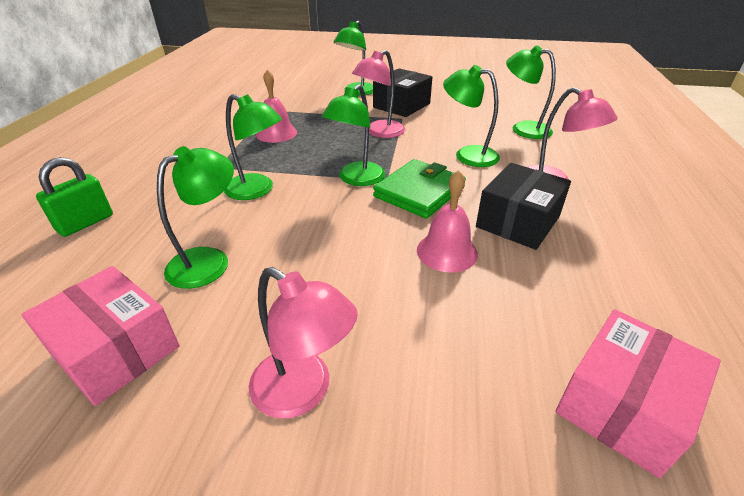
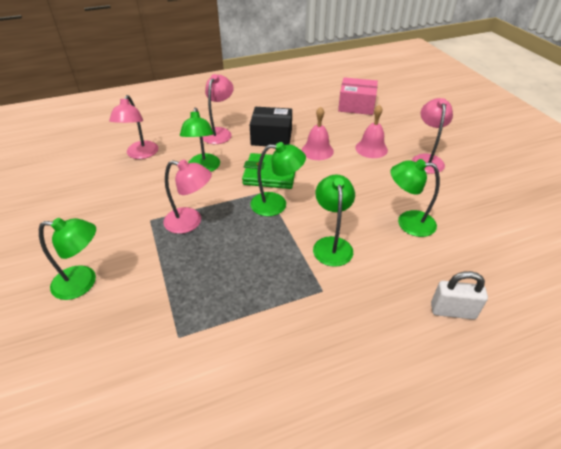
camera: 120 degrees left, 5 degrees up
(85, 223) = (452, 311): green padlock -> white padlock
(116, 350) = (477, 215): pink box -> none
(276, 133) = (234, 290): pink bell -> pink bell (371, 149)
(401, 105) = (115, 231): black box -> none
(523, 129) = (140, 154): green lamp -> pink lamp

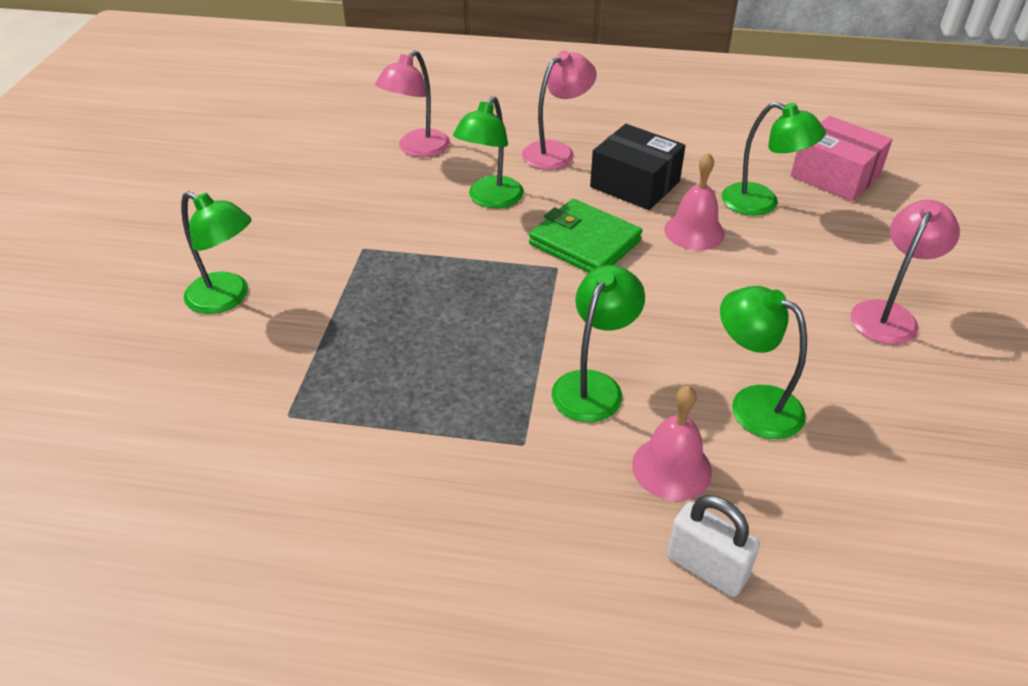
camera: 30 degrees right, 0 degrees up
(190, 222) = (413, 271): pink lamp -> none
(276, 204) = (557, 292): green lamp -> green lamp (761, 203)
(371, 149) = (796, 260): pink bell -> pink bell (671, 468)

